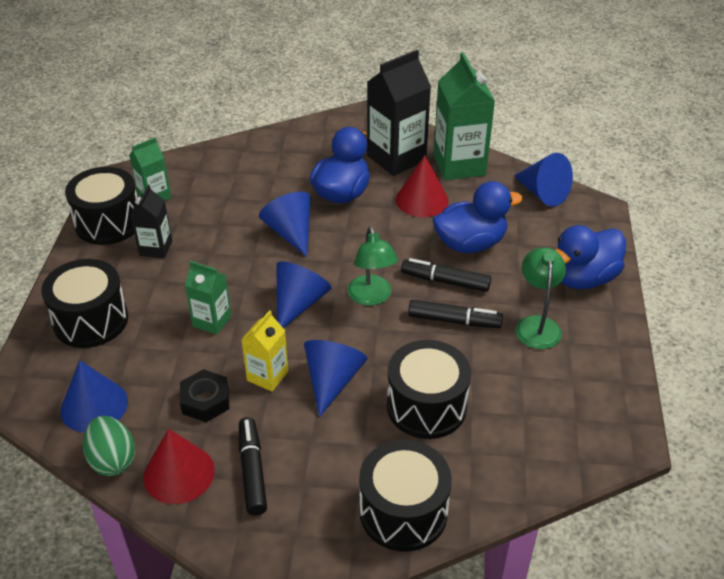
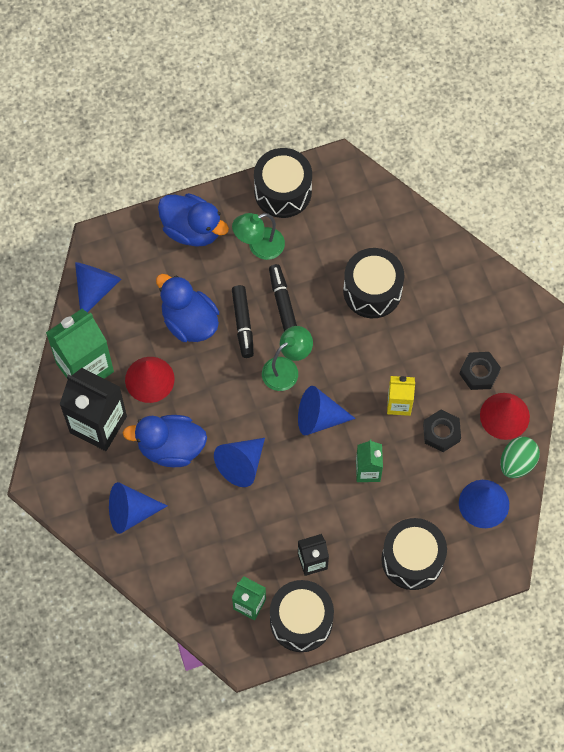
camera: 115 degrees left, 25 degrees up
(252, 471) = (479, 373): black marker -> black nut
(332, 380) = (381, 359): blue cone -> blue cone (131, 512)
(403, 512) = (460, 273): black drum -> black drum (283, 192)

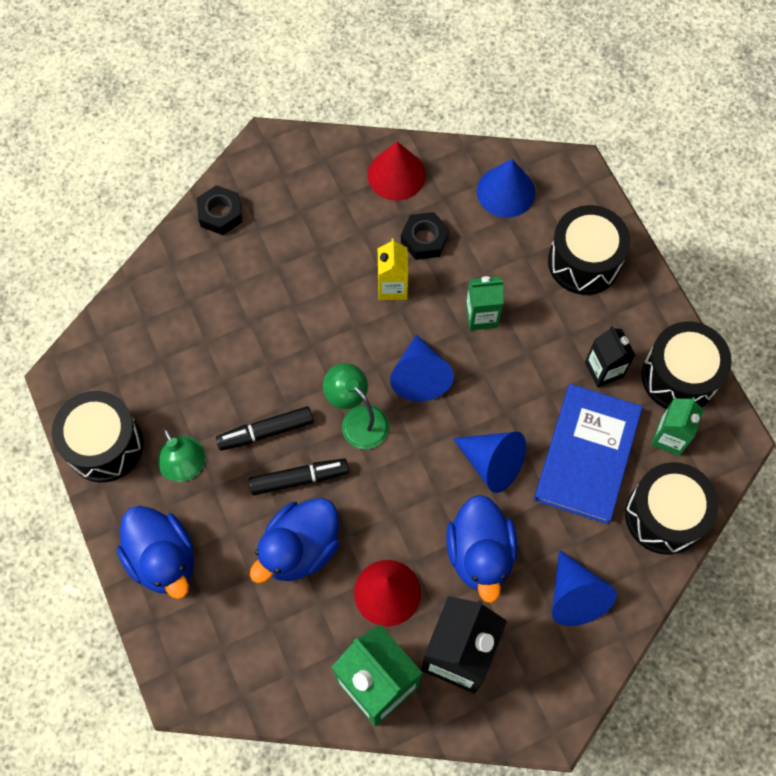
camera: 95 degrees left, 0 degrees up
(96, 288) = (257, 683): blue cone -> none
(192, 230) = (163, 559): blue duck -> blue duck turned 120 degrees clockwise
(241, 537) = (586, 455): none -> blue book
(372, 291) = (244, 326): black drum -> black drum (664, 515)
(479, 373) = (345, 203): black nut -> black nut (220, 214)
(517, 463) = (452, 160): green egg -> none

